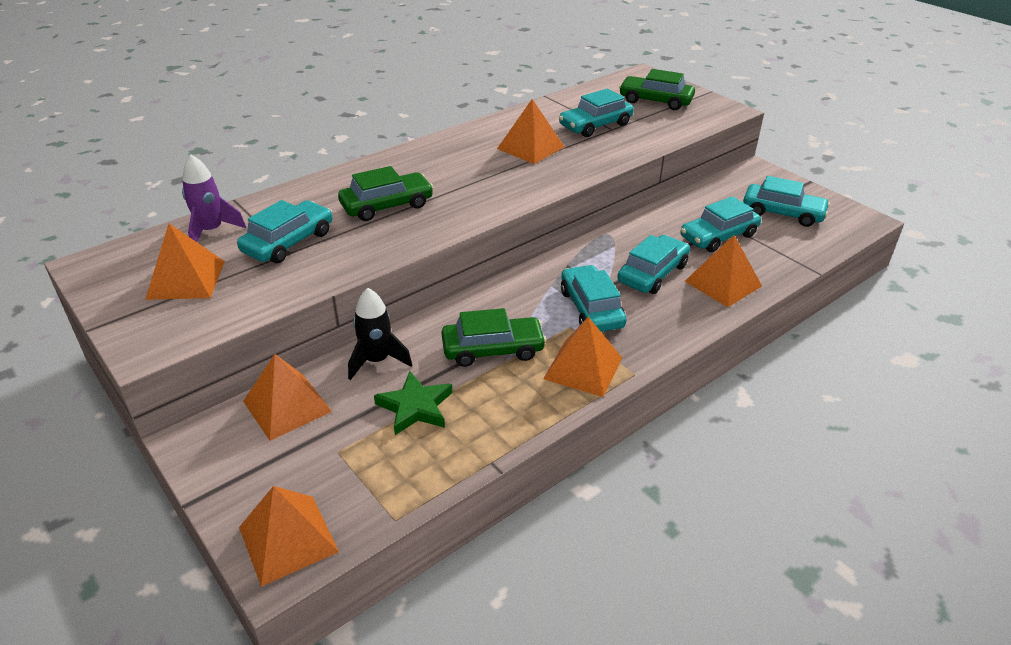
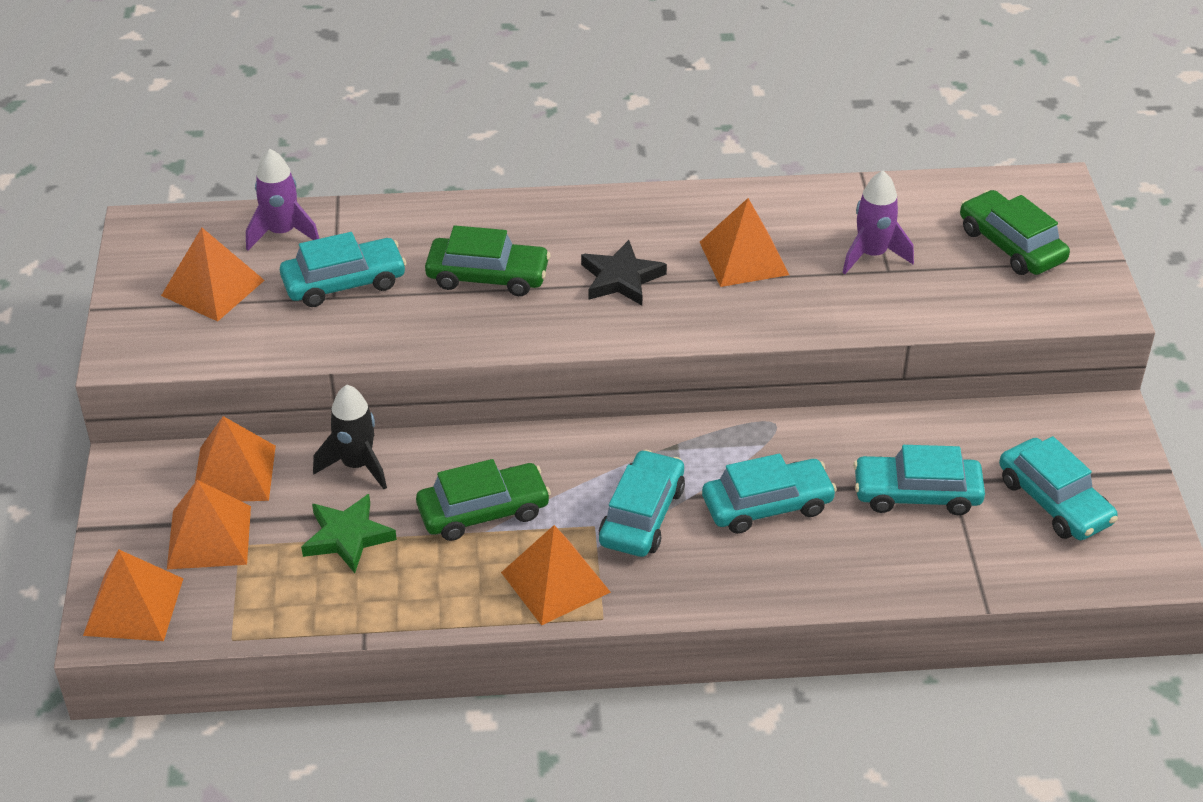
camera: 35 degrees right, 5 degrees up
(472, 179) = (621, 278): none -> black star
(493, 349) = (483, 511): green car -> green car turned 45 degrees counterclockwise
(595, 125) = (872, 255): turquoise car -> purple rocket
(723, 283) = (840, 561): orange pyramid -> orange pyramid (209, 537)

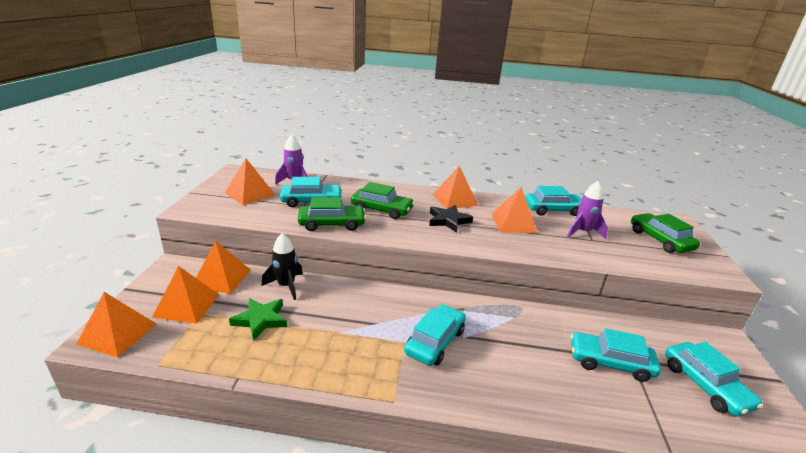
camera: 10 degrees right, 15 degrees down
(483, 511) = (343, 321): green car -> green car (332, 224)
(555, 582) = (370, 371): orange pyramid -> orange pyramid (455, 199)
(767, 505) = (513, 351): turquoise car -> turquoise car (553, 210)

